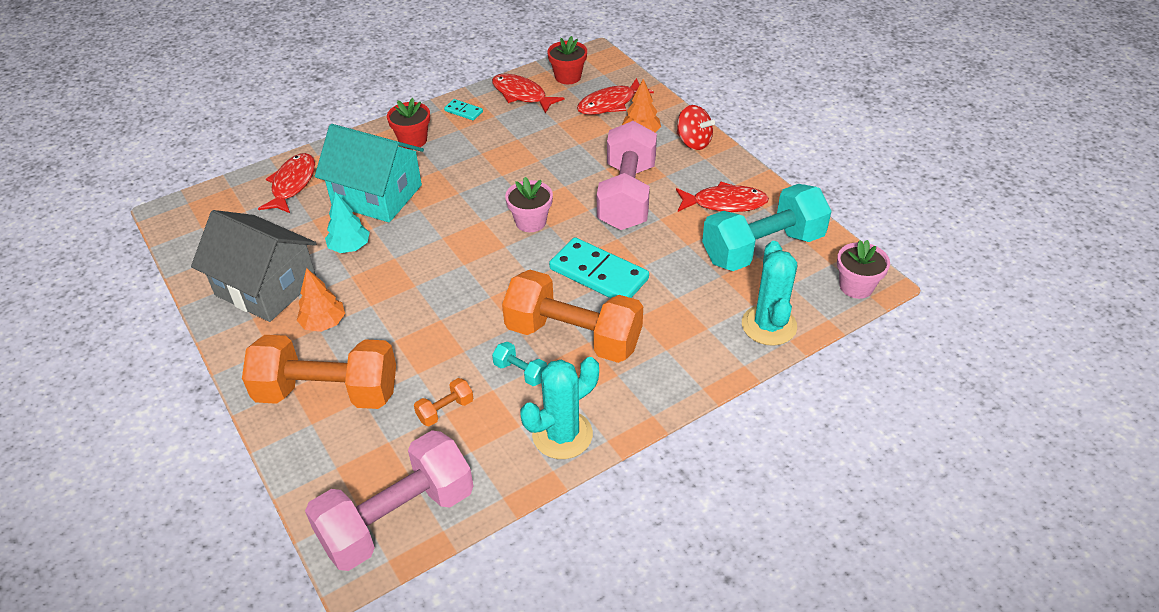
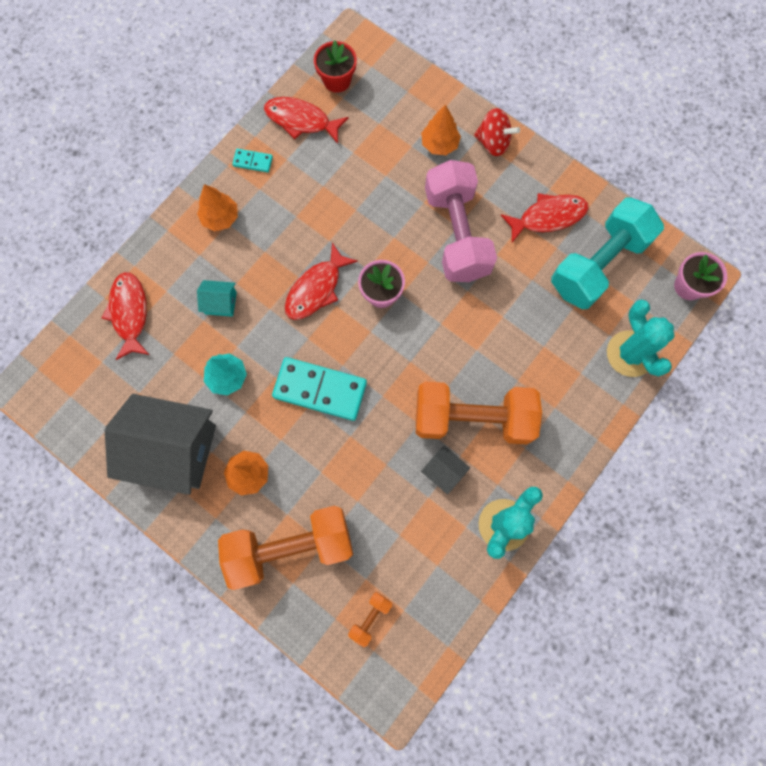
camera: 20 degrees left, 30 degrees up
(377, 195) = (220, 303): turquoise house -> turquoise house, size x0.42
(397, 518) = (407, 648): pink dumbbell -> none
(413, 140) = (220, 218): red flower pot -> orange tree
(445, 410) = (398, 532): orange dumbbell -> orange dumbbell (370, 617)
(520, 372) = (444, 471): turquoise dumbbell -> grey house
(599, 274) = (467, 339): turquoise domino -> turquoise domino (320, 389)
(610, 104) = (394, 109): red fish -> red fish (316, 289)

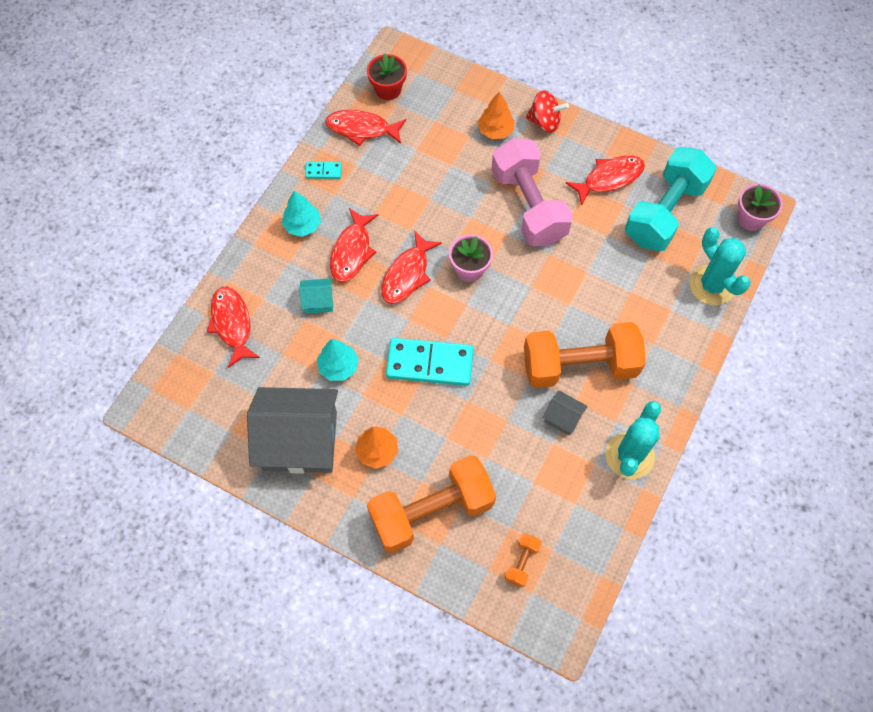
camera: 10 degrees left, 10 degrees down
(220, 218) = (303, 225): orange tree -> turquoise tree
(265, 254) = (352, 251): none -> red fish

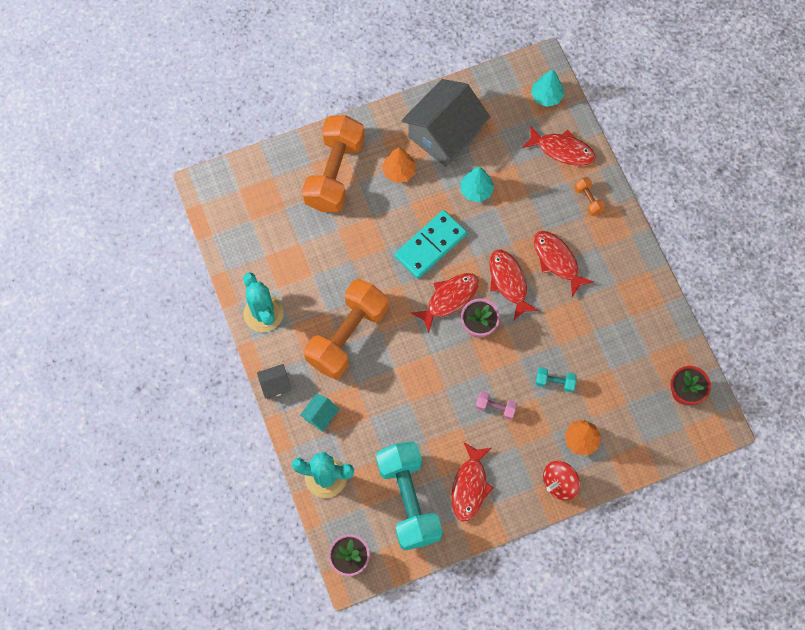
camera: 130 degrees right, 5 degrees up
(303, 225) = (606, 244): turquoise tree -> turquoise tree (546, 96)
(318, 301) = (535, 212): turquoise house -> turquoise house (320, 415)
(323, 171) = (642, 291): turquoise domino -> none
(362, 129) = (660, 345): red fish -> red fish (449, 299)
(465, 179) = (554, 382): none -> turquoise dumbbell
(522, 562) = (260, 198): orange dumbbell -> orange dumbbell (588, 200)
(528, 206) = (495, 407): pink dumbbell -> pink dumbbell, size x0.40
(563, 417) = (323, 295): grey house -> grey house (275, 385)

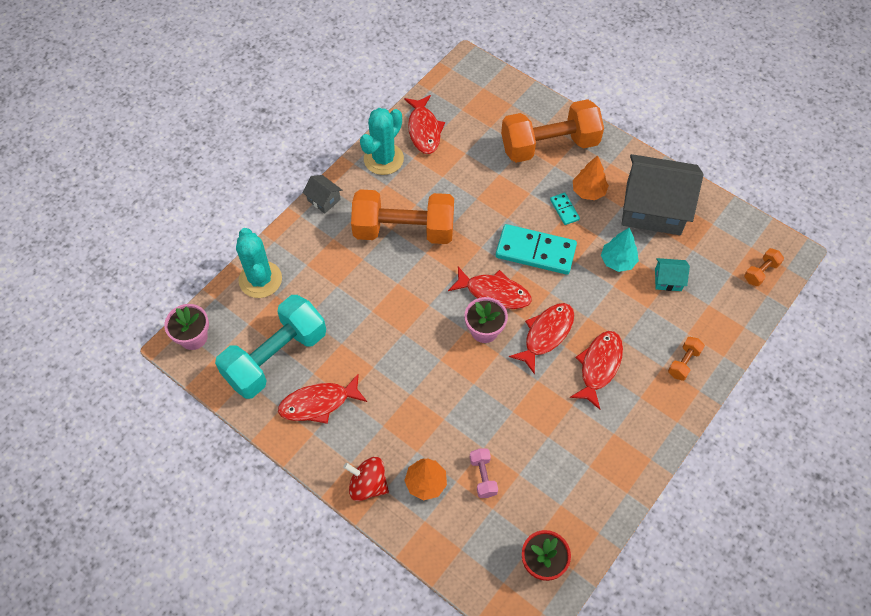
camera: 60 degrees right, 10 degrees down
(320, 415) = (316, 247): turquoise house -> turquoise house (668, 280)
(405, 200) = (564, 209): none -> turquoise domino
(495, 407) = (411, 386): pink dumbbell -> pink dumbbell (483, 476)
(546, 96) = (760, 272): turquoise tree -> orange dumbbell
(554, 382) = (471, 427): turquoise dumbbell -> none
(562, 150) = (717, 313): red fish -> red fish (424, 130)

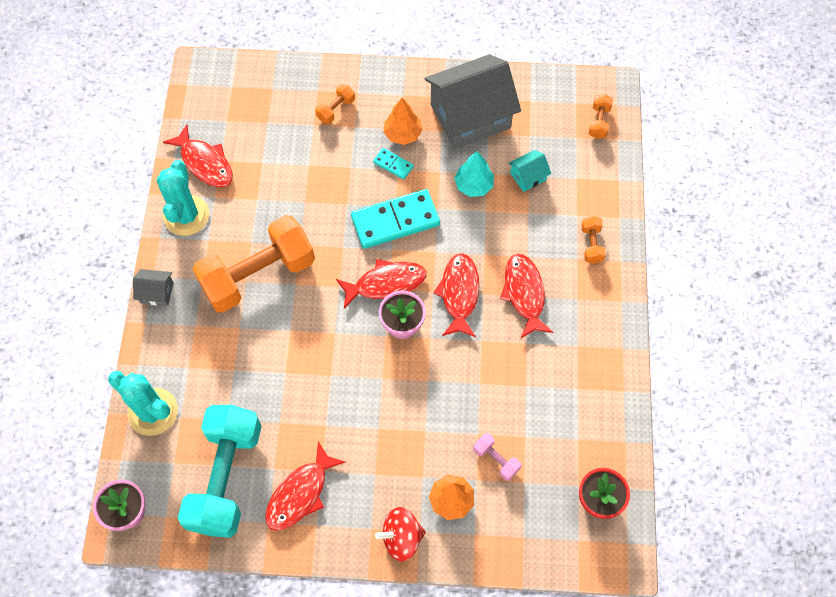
camera: 35 degrees left, 5 degrees up
(549, 145) = (335, 109): orange dumbbell -> orange dumbbell, size x0.40

